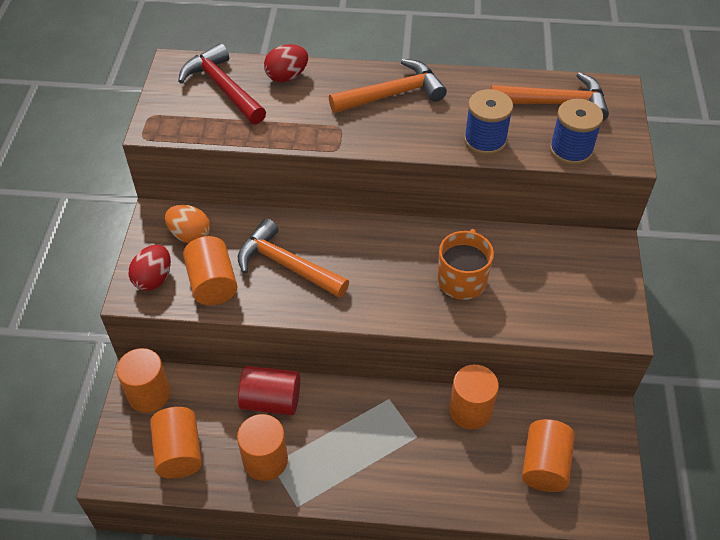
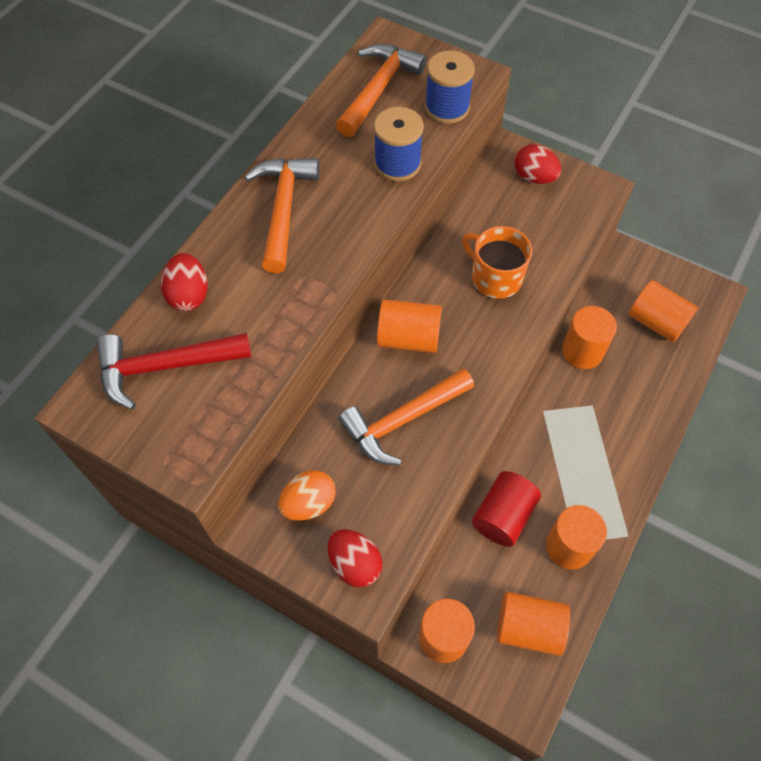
camera: 65 degrees left, 10 degrees up
(212, 283) = (392, 502): orange cylinder -> orange cylinder (408, 338)
(595, 273) = (534, 177): none -> red egg

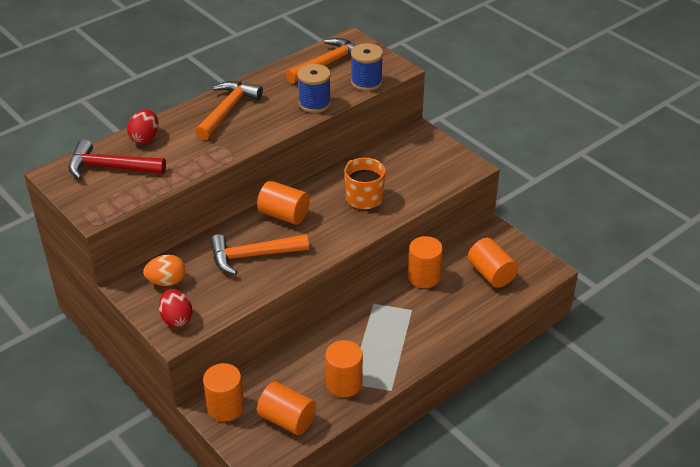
camera: 20 degrees right, 20 degrees down
(503, 516) = (307, 354): red cylinder -> none
(534, 177) = (427, 150): red egg -> none

